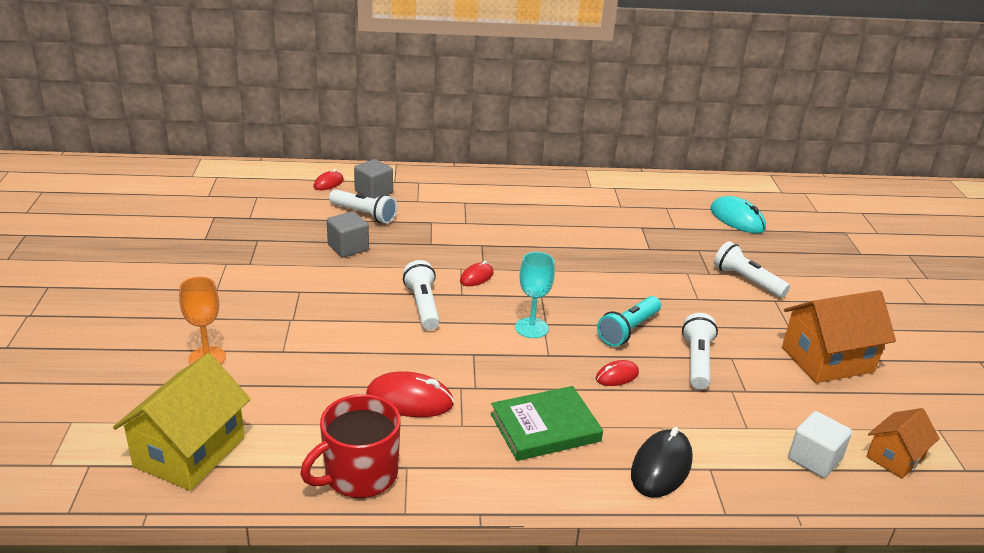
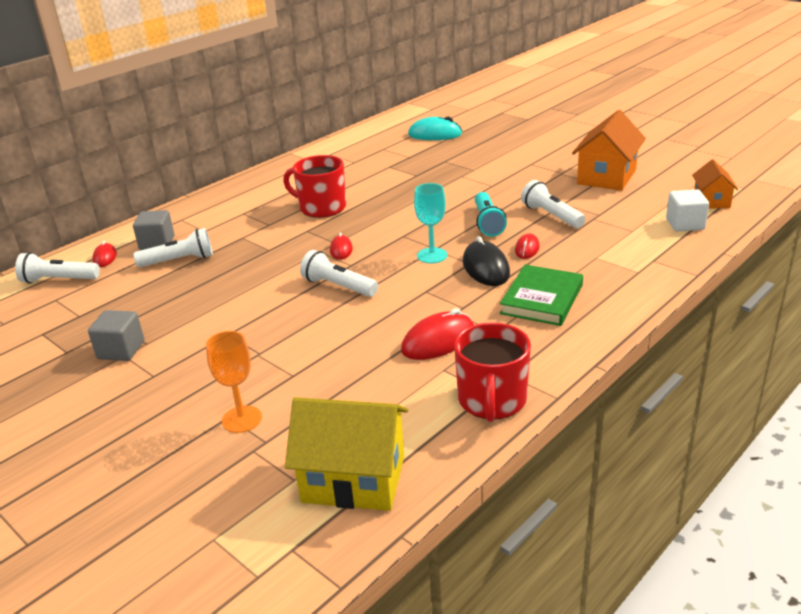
camera: 40 degrees left, 0 degrees up
(190, 452) = (354, 479): yellow house -> yellow house turned 60 degrees counterclockwise
(348, 248) = (210, 287): grey cube -> grey cube (121, 350)
(525, 232) = (321, 208): none -> red mug
(661, 467) = (632, 276): black mouse -> black mouse (485, 268)
(747, 281) = (499, 162): white flashlight -> white flashlight (59, 280)

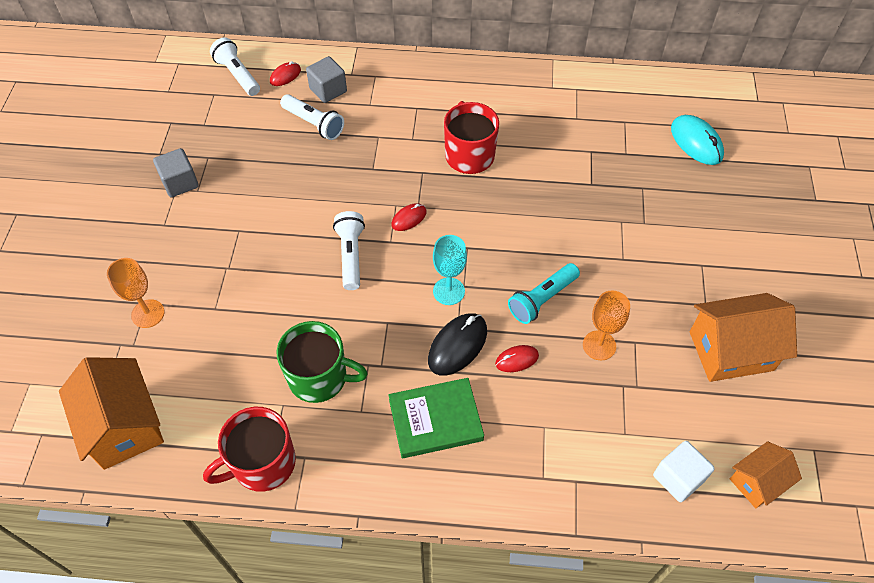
camera: 50 degrees right, 25 degrees up
(354, 479) = (124, 426): yellow house -> orange house
(438, 341) = (319, 377): red mouse -> green mug
(551, 216) = (599, 345): white flashlight -> orange goblet

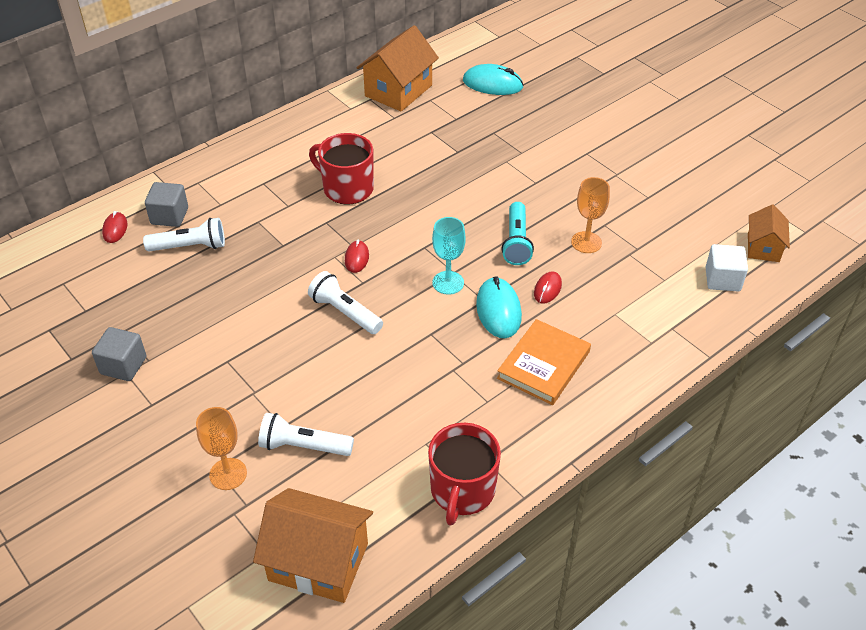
camera: 45 degrees left, 10 degrees down
(238, 75) = (67, 255): white flashlight -> white flashlight (303, 446)
(319, 377) = (429, 405): green mug -> none
(435, 420) = (543, 365): green book -> orange book
(457, 345) = (498, 310): black mouse -> turquoise mouse
(731, 351) = (663, 189): orange house -> orange house (398, 91)

